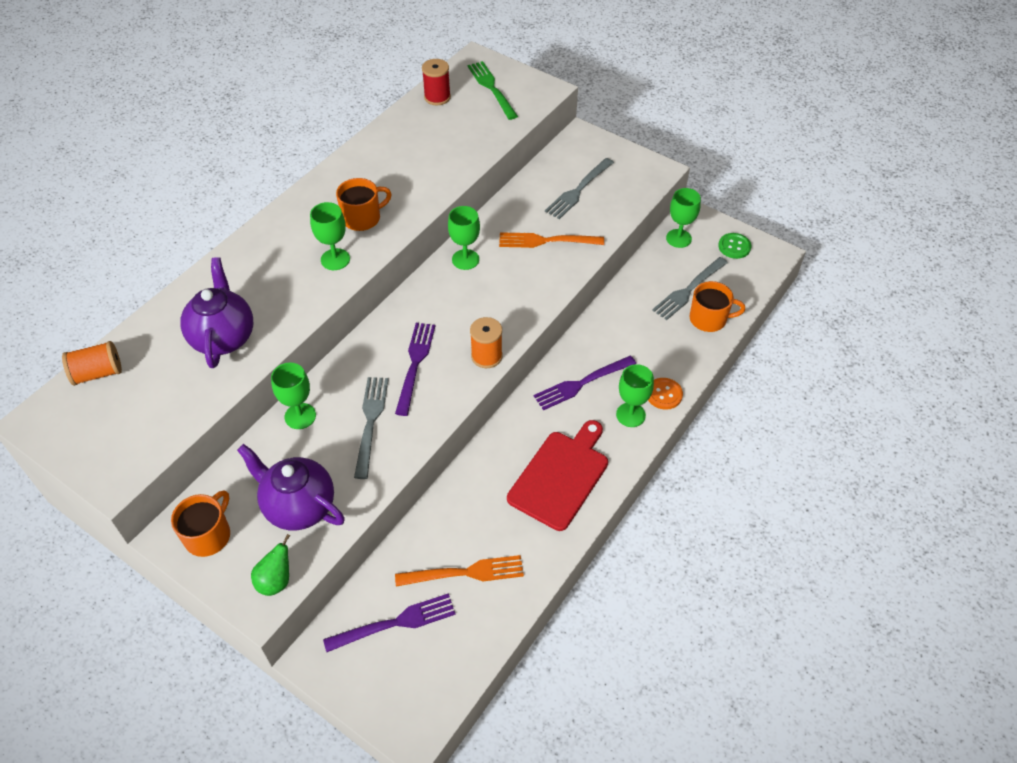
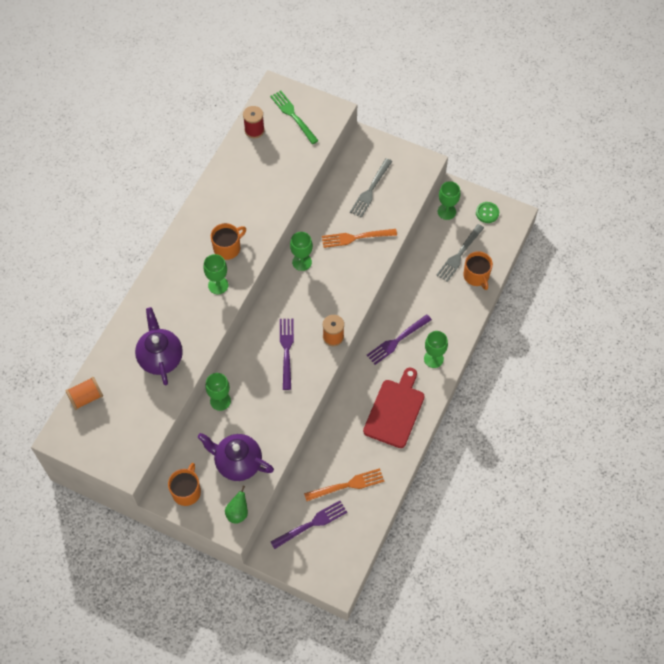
camera: 10 degrees left, 10 degrees up
(370, 422) = (268, 398): grey fork -> none
(664, 394) = (453, 340): orange button -> none
(709, 319) = (476, 276): orange mug -> orange mug turned 75 degrees clockwise

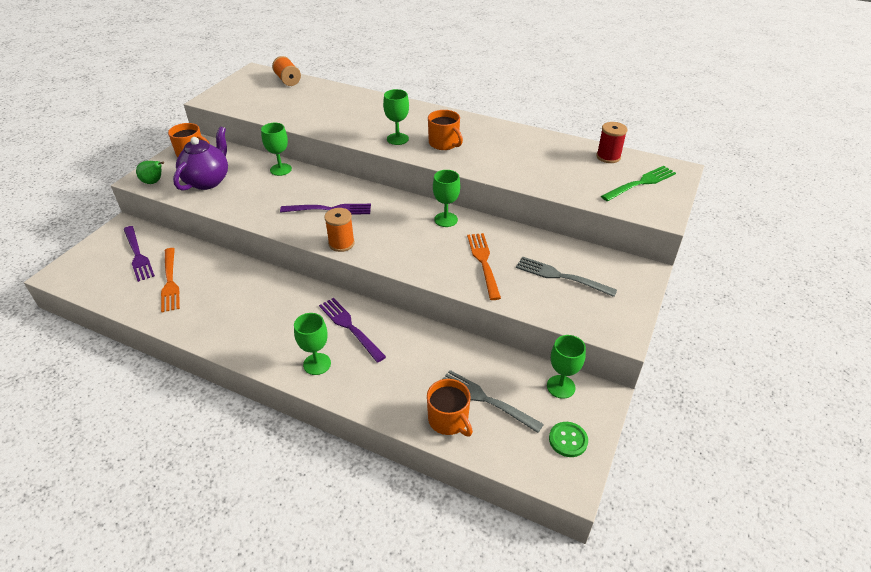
camera: 90 degrees right, 20 degrees down
(160, 358) = (318, 111): purple teapot -> none
(395, 411) = (251, 323): red cutting board -> none
(476, 276) = (449, 420): orange mug -> orange mug turned 105 degrees counterclockwise

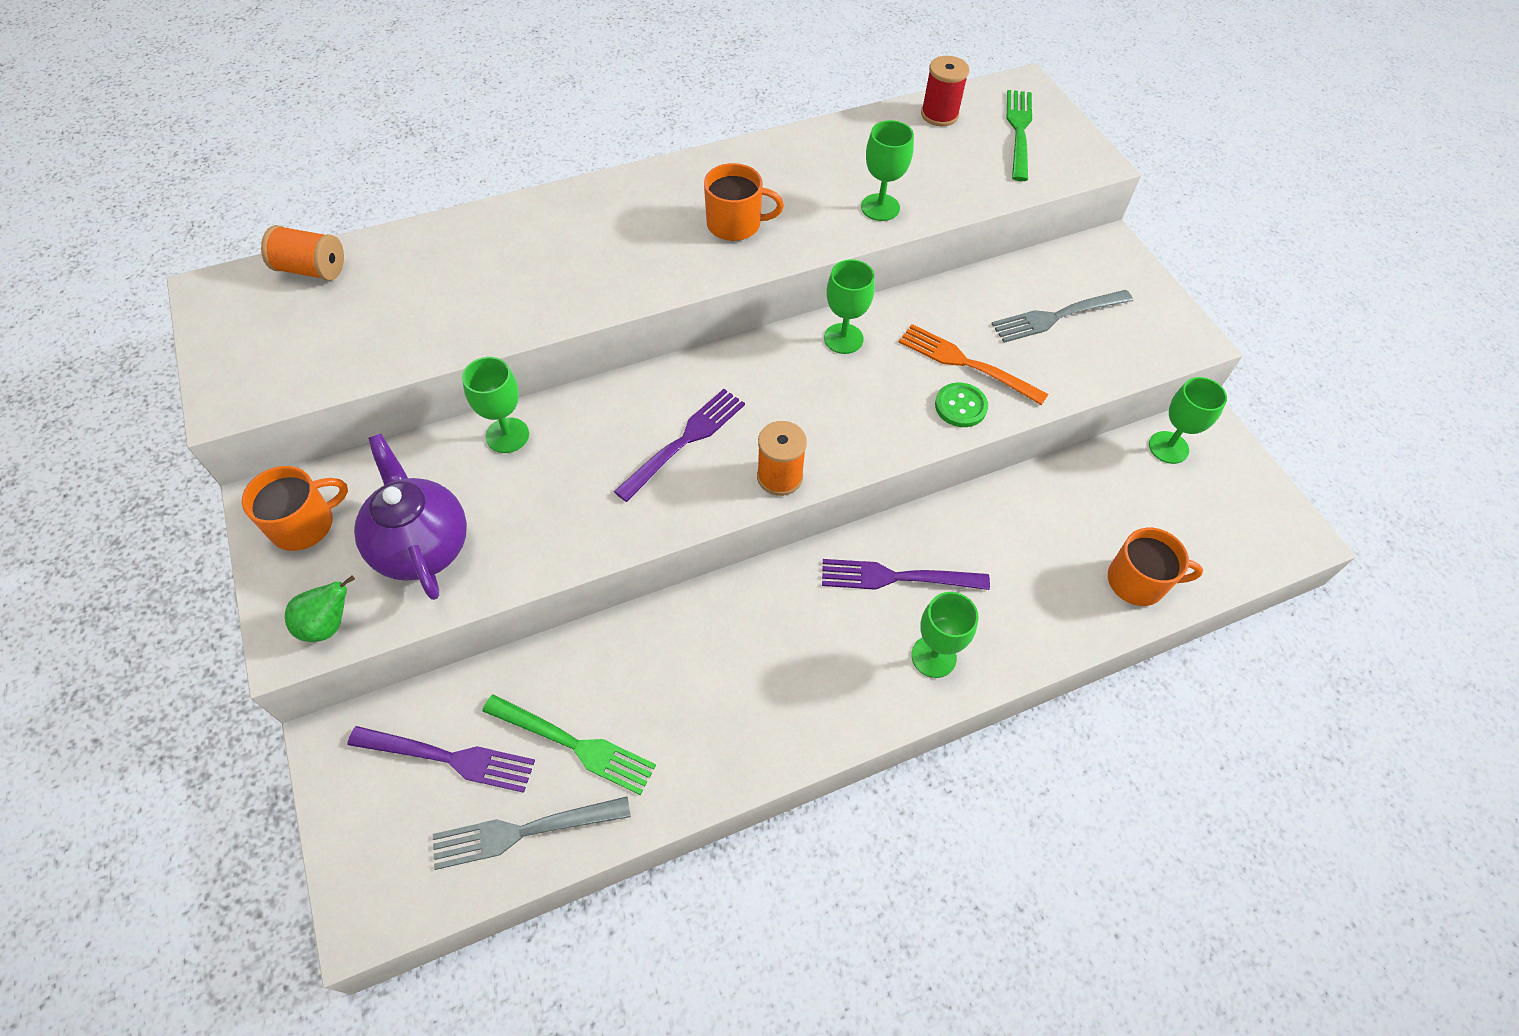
camera: 50 degrees left, 15 degrees up
(170, 281) = (574, 744): orange fork -> green fork
(397, 139) = (665, 260): green goblet -> green goblet (880, 207)
(486, 400) = (1135, 526): grey fork -> grey fork (524, 831)
(568, 440) = (1245, 498): green button -> green button (960, 406)

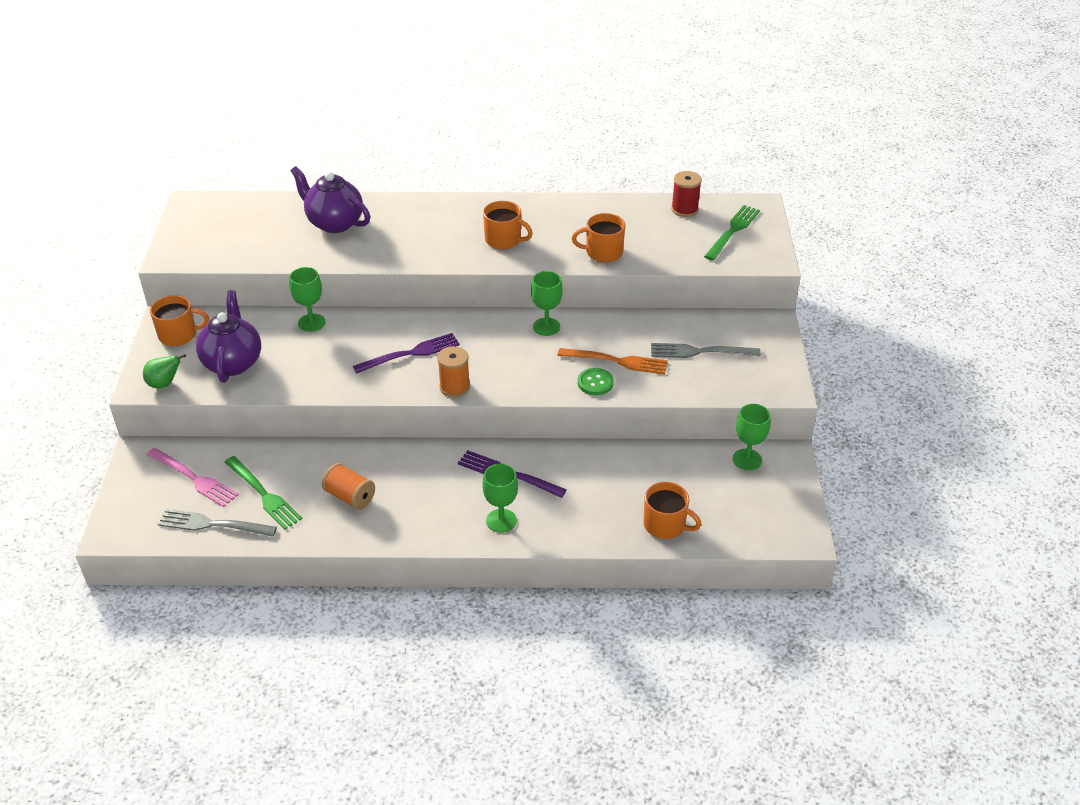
camera: 25 degrees right, 15 degrees down
(312, 269) = (248, 205): orange spool -> orange spool (350, 497)
(448, 758) = (194, 478): purple fork -> pink fork
(469, 264) = (334, 223): none -> purple teapot
(880, 207) = (603, 252): green goblet -> orange mug
(966, 363) = (617, 361): orange fork -> orange fork turned 135 degrees clockwise

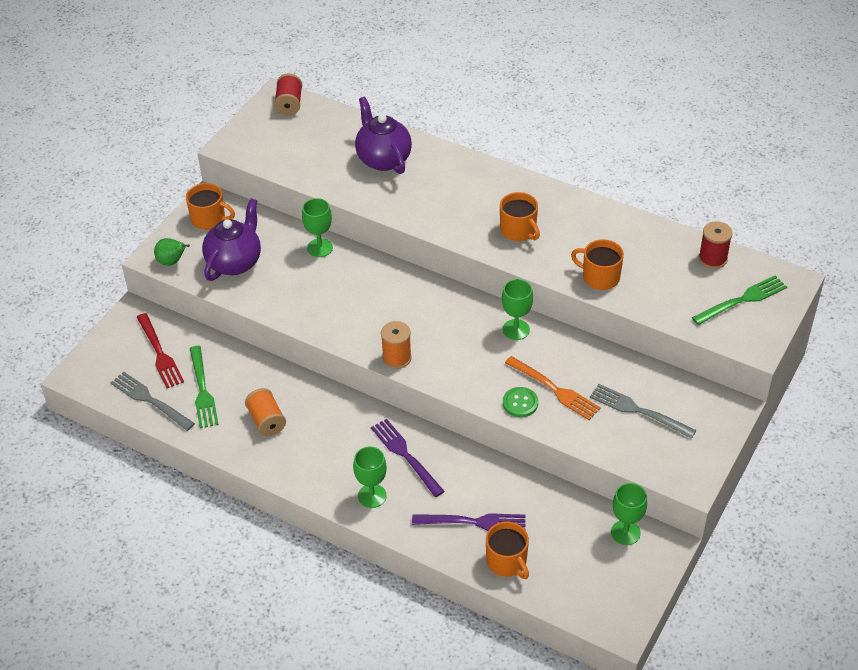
camera: 30 degrees right, 5 degrees up
(194, 478) = (159, 353): pink fork -> red fork
(207, 206) = (289, 104): none -> red spool
(410, 353) = (381, 310): purple fork -> purple fork (473, 522)

